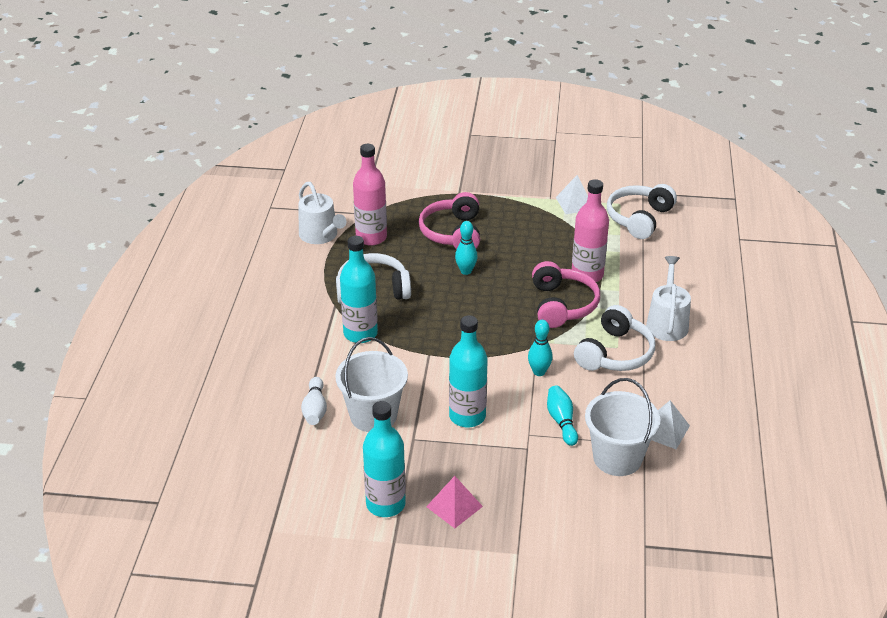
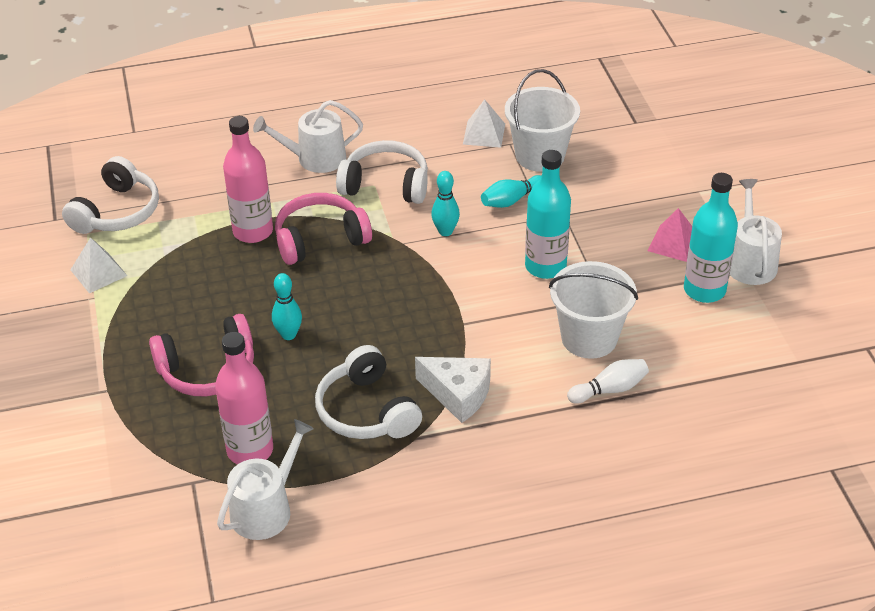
camera: 110 degrees left, 5 degrees up
(360, 334) = (458, 394): turquoise bottle -> white cheese
(403, 550) = (750, 261): none -> white watering can
(639, 218) = (117, 212): white headphones -> white headphones turned 75 degrees counterclockwise

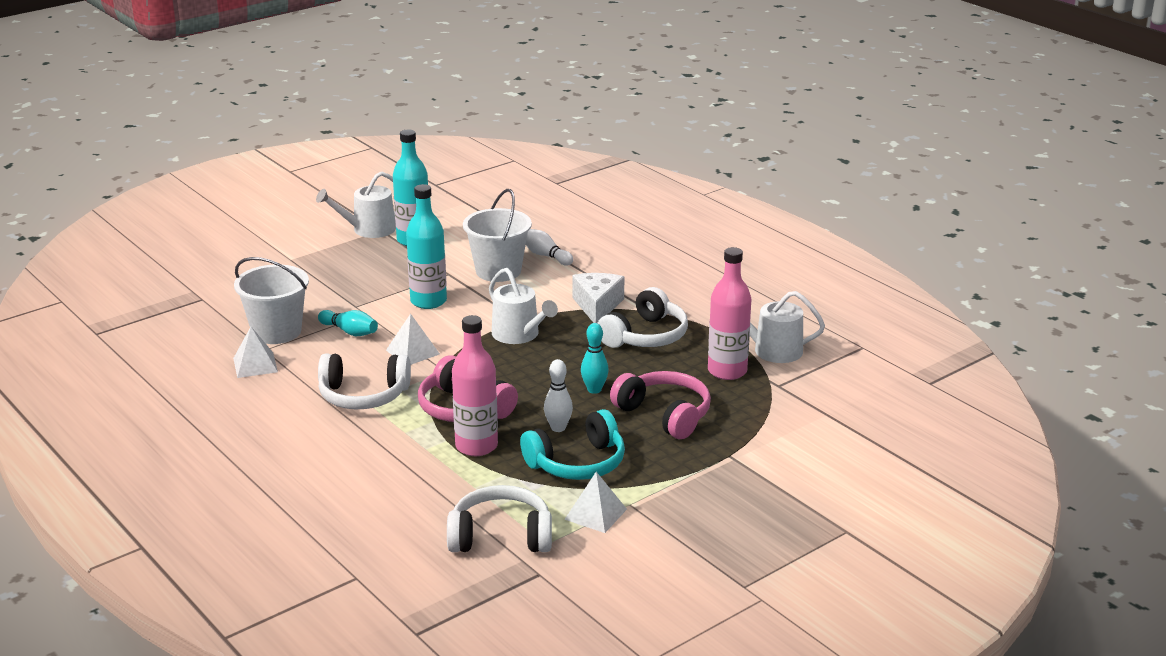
camera: 115 degrees left, 15 degrees down
(178, 284) = (577, 463): none -> turquoise headphones
(242, 289) = (558, 428): none -> white bowling pin
(315, 158) = (343, 444): white watering can -> white watering can (519, 335)
(386, 185) = (363, 395): white headphones -> white headphones turned 75 degrees counterclockwise
(445, 231) = (412, 352): turquoise bowling pin -> white pyramid
(673, 243) = (365, 258): pink pyramid -> none

